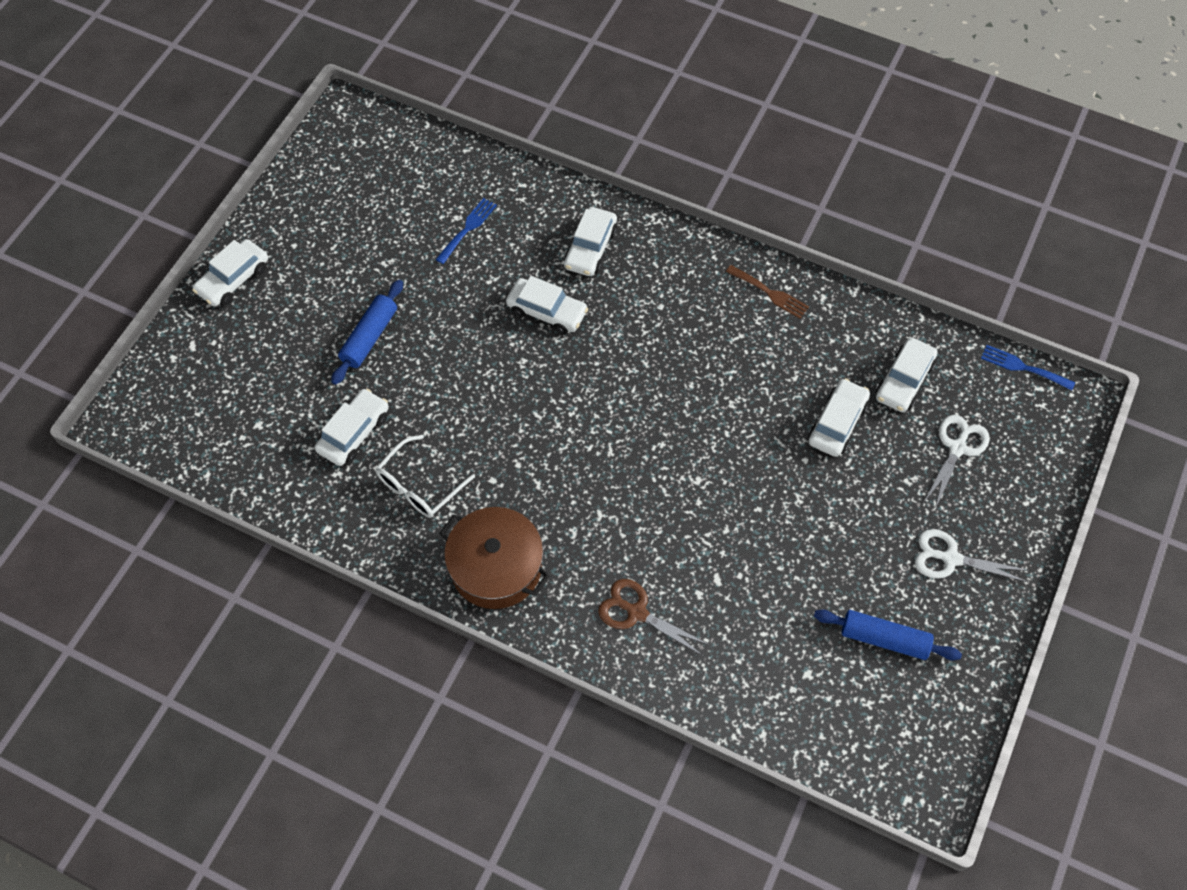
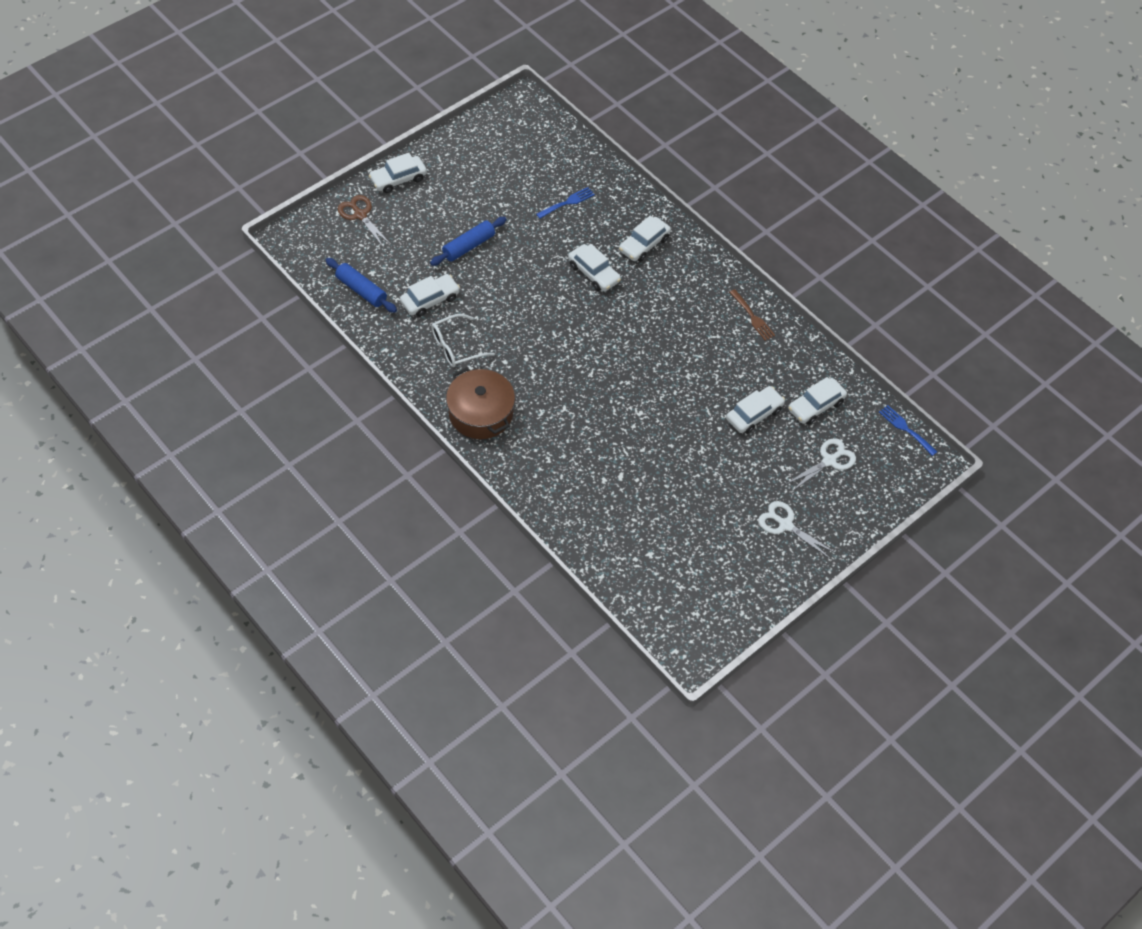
camera: 20 degrees right, 5 degrees down
(637, 612) = (557, 474): brown scissors -> brown scissors (360, 215)
(884, 639) = (712, 554): blue rolling pin -> blue rolling pin (361, 290)

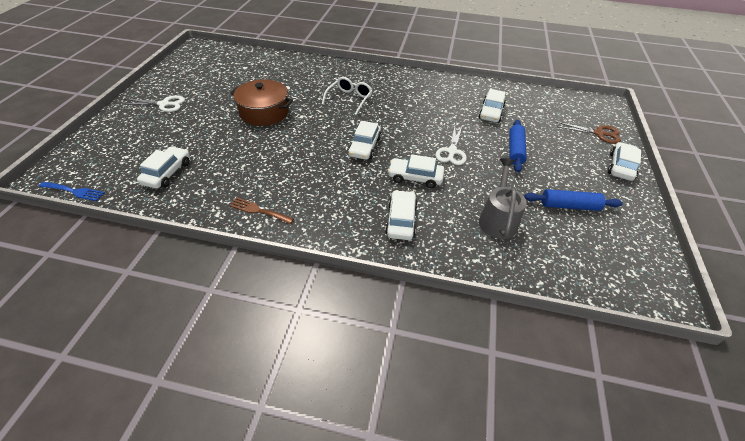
camera: 145 degrees right, 10 degrees down
(361, 290) = (531, 100): blue rolling pin -> blue rolling pin (569, 206)
(456, 347) = (444, 99): white glasses -> white glasses (349, 99)
(481, 413) = (393, 80): brown pot -> brown pot (264, 112)
(567, 202) = (497, 219): blue fork -> grey watering can
(754, 414) = (217, 147): white car -> white car (364, 147)
(829, 461) = (142, 145): white scissors -> white scissors (452, 151)

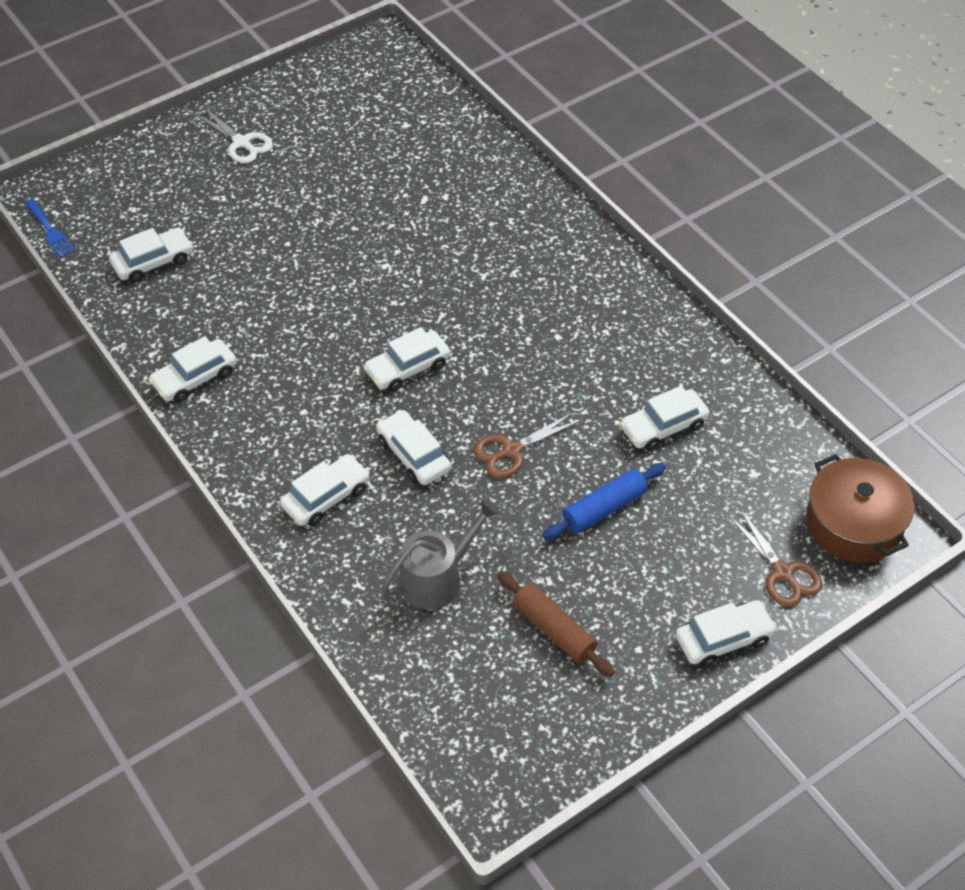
camera: 45 degrees right, 5 degrees up
(259, 210) = (195, 378): brown fork -> white car
(264, 112) = (345, 230): brown pot -> brown pot (853, 523)
(349, 99) = (482, 273): white glasses -> none
(452, 151) = (511, 450): white scissors -> brown scissors
(569, 206) = (554, 630): blue rolling pin -> brown rolling pin

